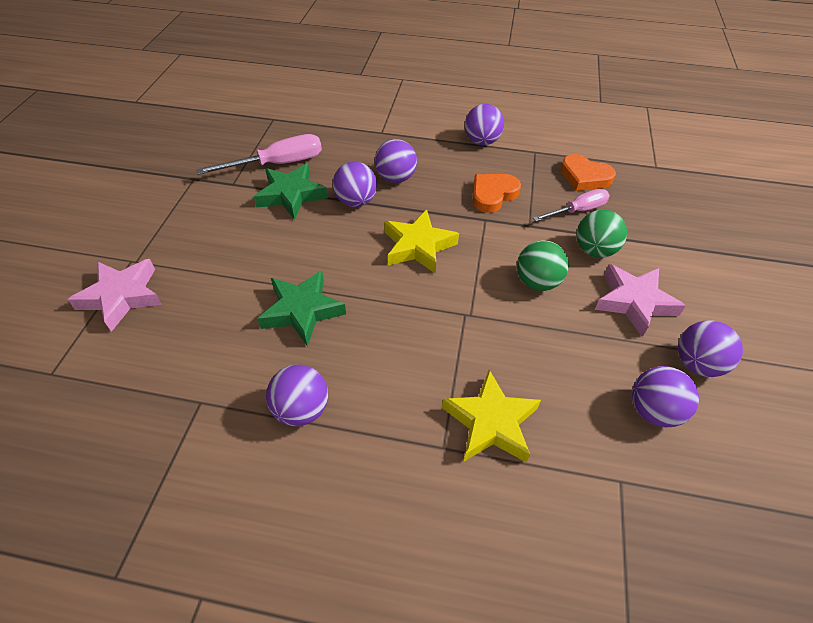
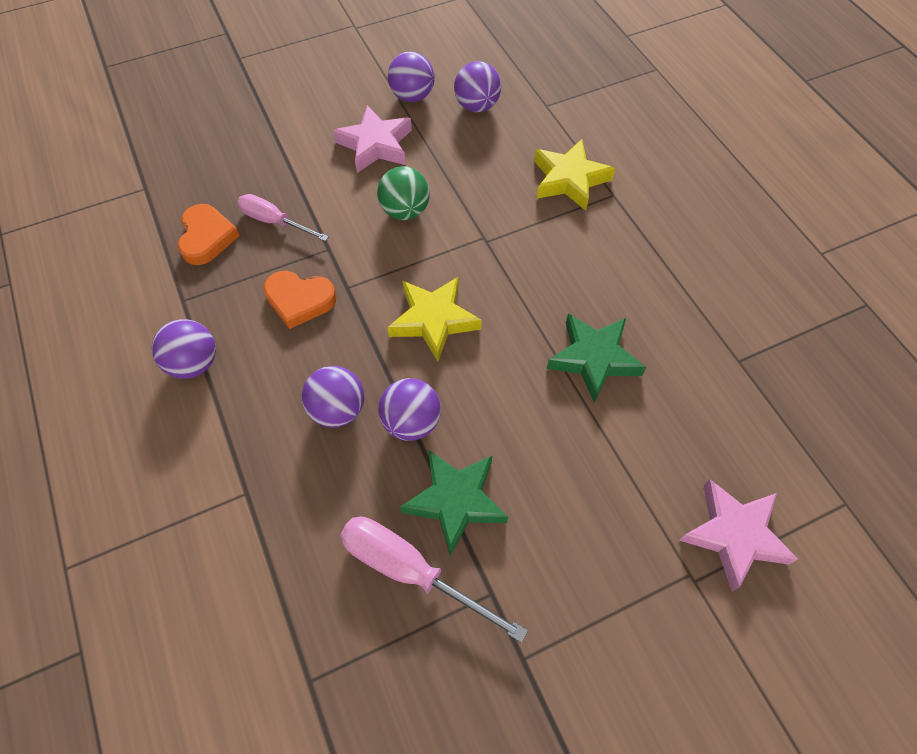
camera: 125 degrees left, 10 degrees up
(301, 409) = (673, 290): purple ball -> none
(594, 250) = (328, 189): green ball -> none

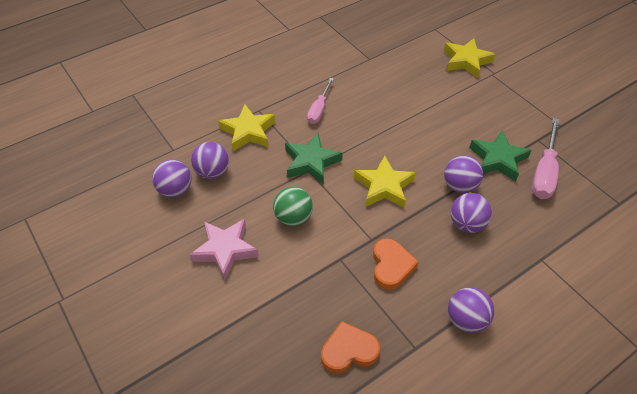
camera: 100 degrees left, 10 degrees down
(274, 221) = (321, 303): pink screwdriver -> pink screwdriver (319, 109)
(412, 96) = (164, 235): purple ball -> purple ball (212, 172)
(594, 359) = (387, 112): green star -> green star (311, 162)
(734, 535) = (466, 61): pink star -> yellow star

